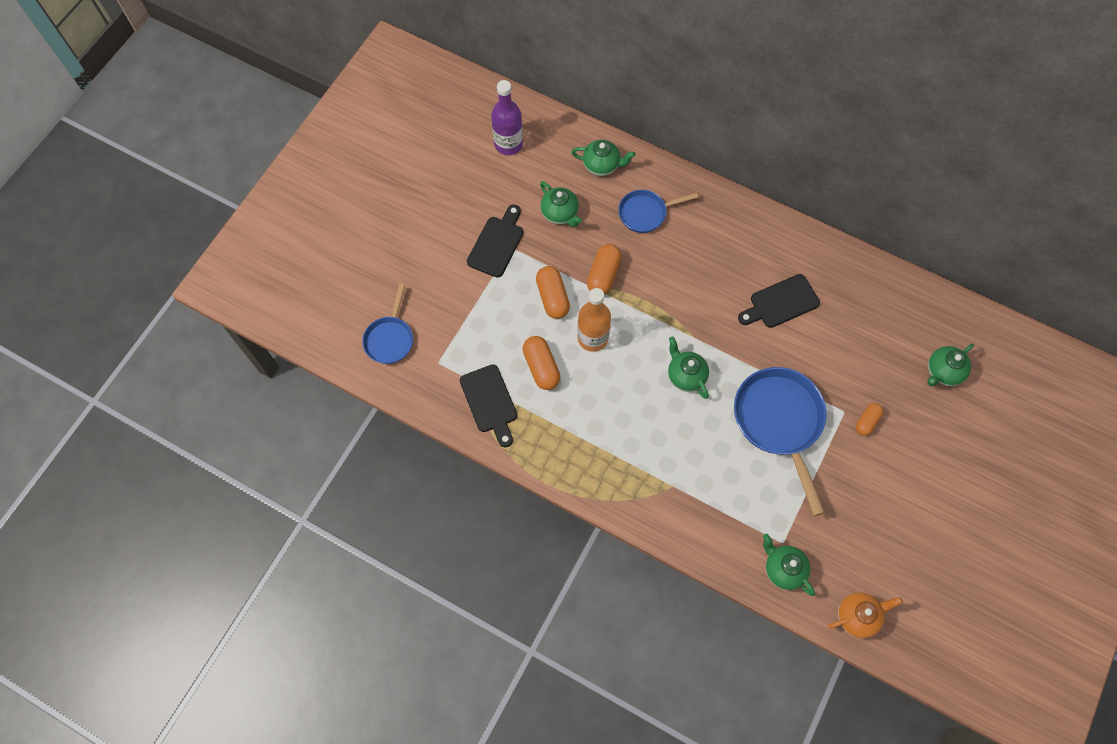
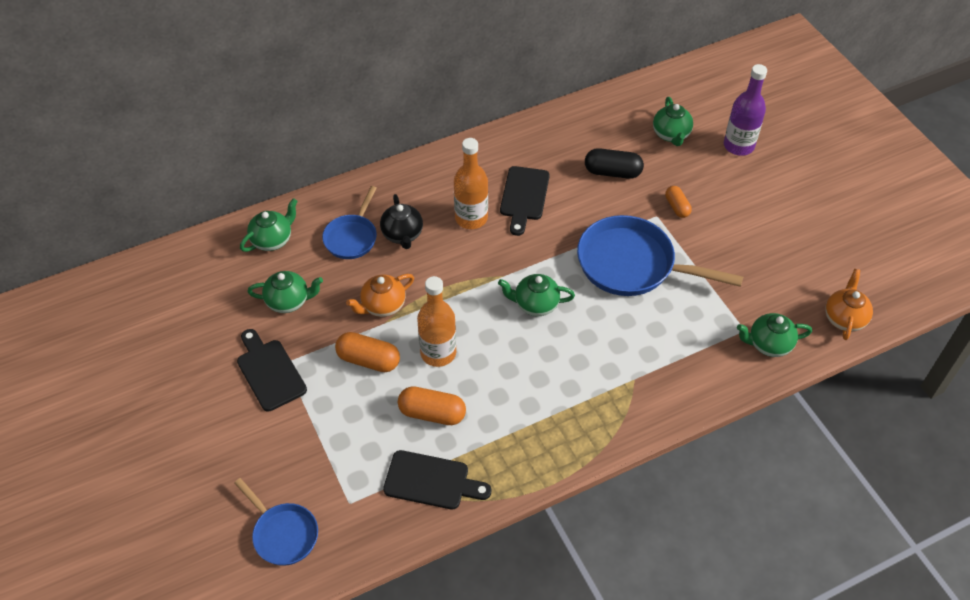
camera: 55 degrees left, 15 degrees down
(508, 144) = (175, 298): purple bottle -> purple bottle (738, 146)
(603, 275) = (383, 306): orange capsule -> orange teapot
(675, 244) = (402, 235): none -> black teapot
(729, 279) = (471, 218): none -> orange bottle
(862, 351) = (612, 172): none -> black capsule

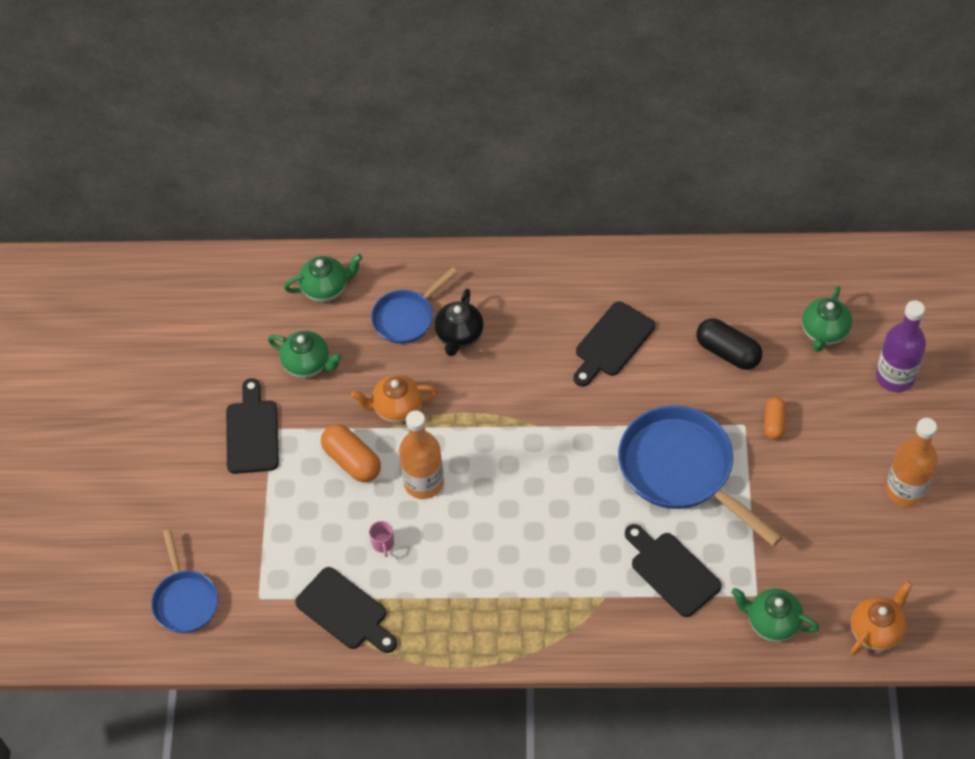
camera: 30 degrees right, 5 degrees up
(432, 413) = (383, 543): orange capsule -> pink mug
(471, 218) = (541, 345): orange bottle -> orange bottle (905, 490)
(535, 304) = (552, 472): green teapot -> none
(672, 338) = (672, 571): none -> black cutting board

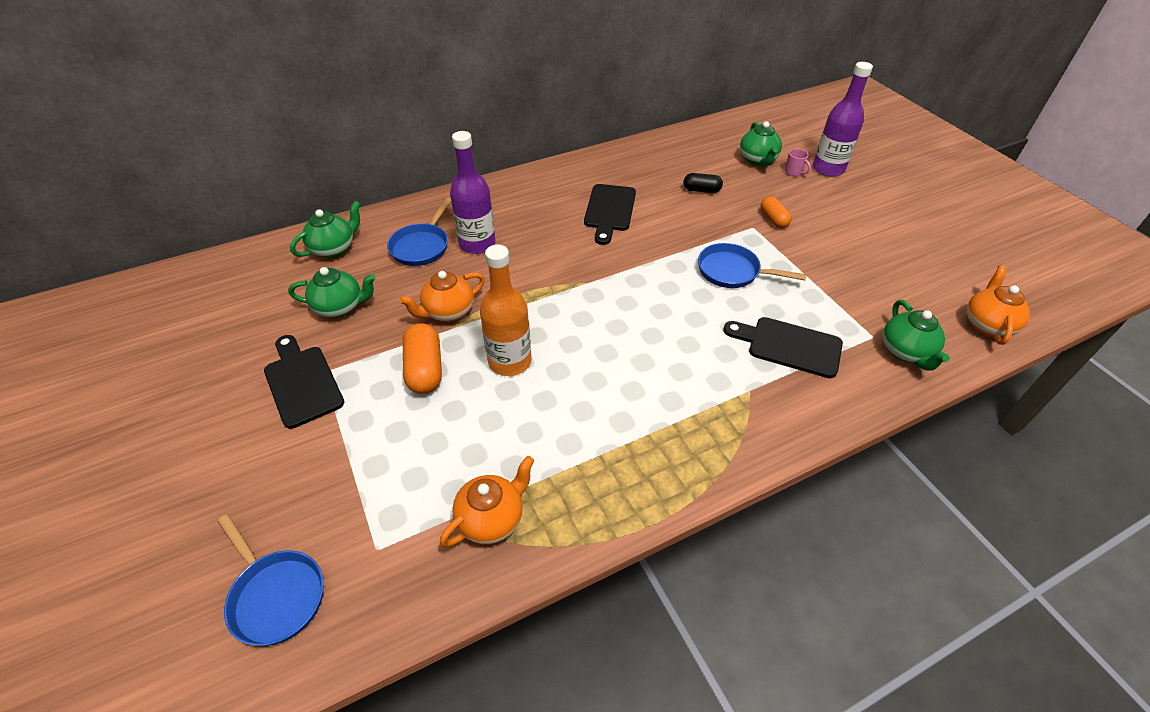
camera: 30 degrees left, 10 degrees down
(345, 611) = (492, 519): black cutting board -> orange teapot
(352, 461) = (425, 369): orange capsule -> orange capsule turned 60 degrees clockwise
(383, 543) = (498, 431): pink mug -> pink mug (793, 172)
(459, 335) = (477, 244): black teapot -> purple bottle
(682, 470) = (733, 272): blue pan -> blue pan, size x0.57
(728, 352) = (701, 190): black capsule -> black capsule, size x0.63
(772, 622) = (905, 352): green teapot -> green teapot turned 90 degrees counterclockwise
(905, 490) = (904, 227): orange bottle -> none

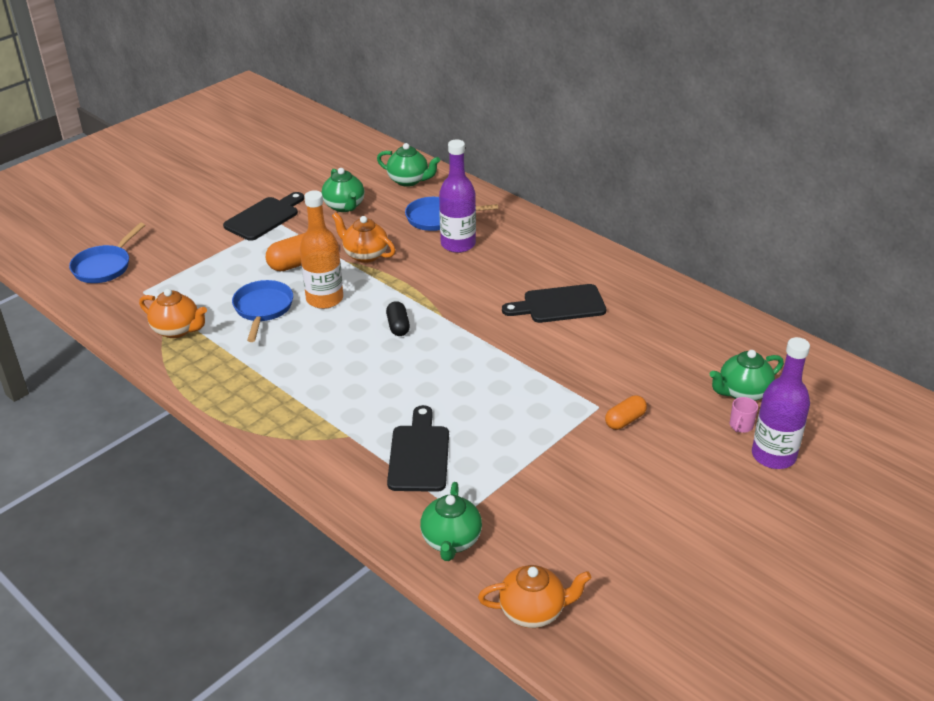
camera: 70 degrees right, 10 degrees down
(701, 190) = (643, 359): black capsule -> black capsule (398, 326)
(733, 272) = (511, 402): blue pan -> blue pan (263, 309)
(905, 352) = (451, 541): green teapot -> green teapot turned 60 degrees counterclockwise

